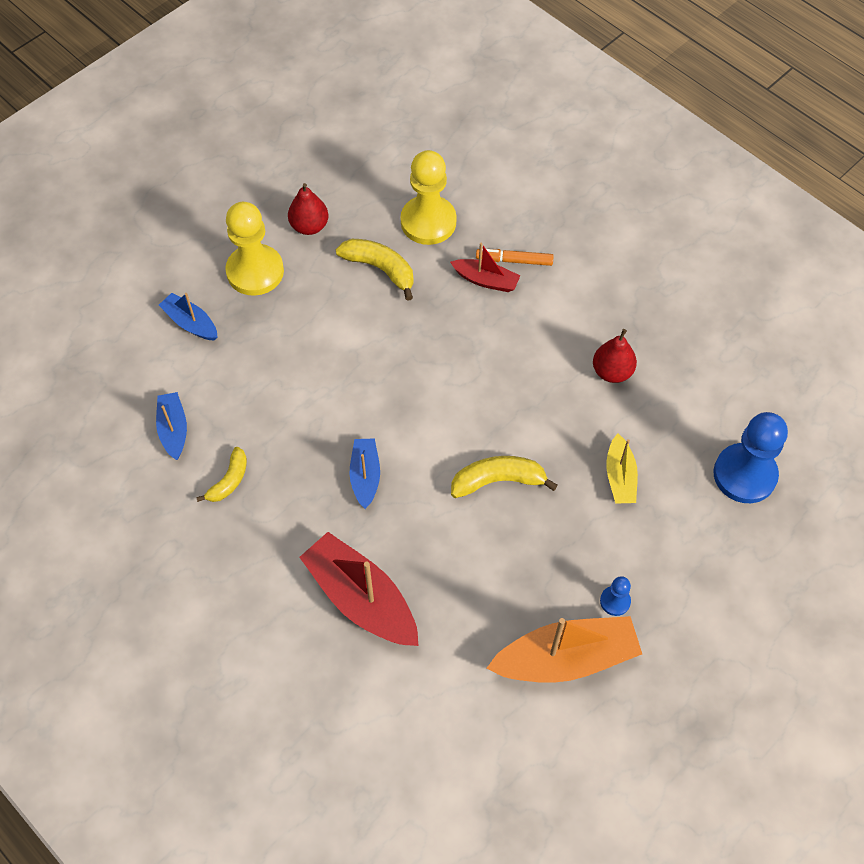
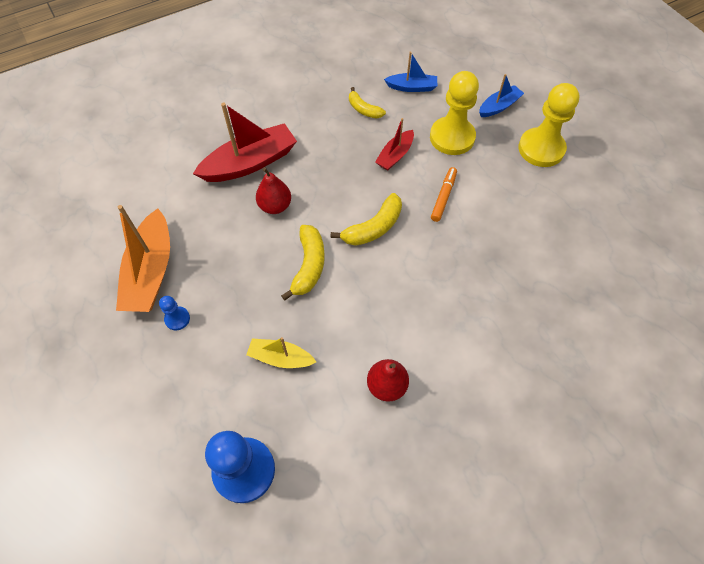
camera: 105 degrees right, 0 degrees up
(309, 226) = (584, 190): red pear -> red pear (275, 206)
(365, 476) = (342, 183): blue boat -> none
(380, 269) = (532, 230): yellow banana -> yellow banana (374, 228)
(428, 222) = (581, 277): yellow pawn -> yellow pawn (452, 137)
(486, 280) = (508, 307): red boat -> red boat (395, 155)
(514, 260) = (528, 337): orange marker -> orange marker (443, 197)

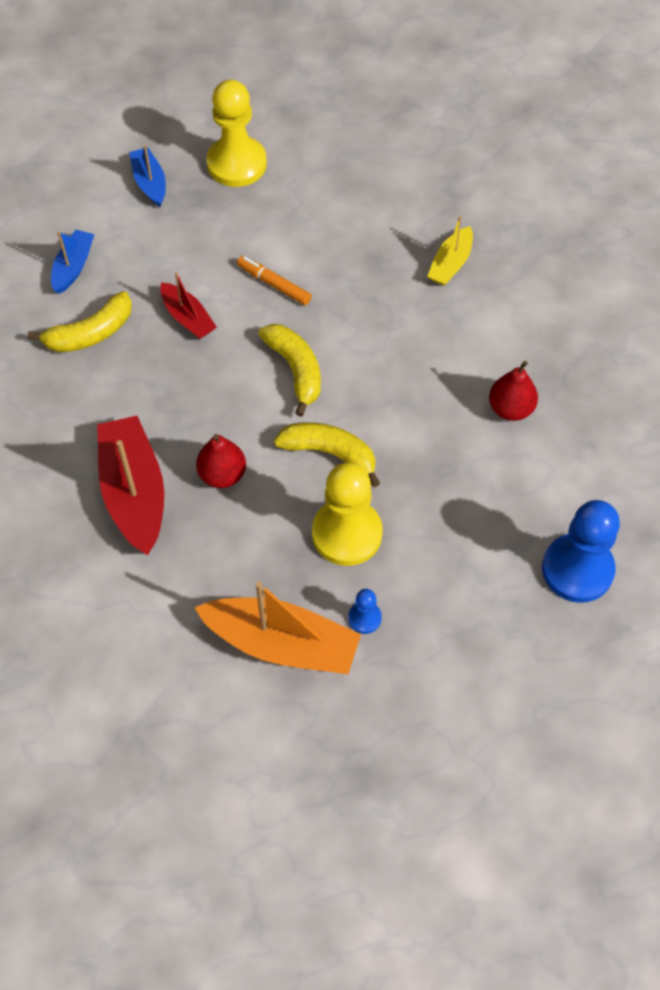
camera: 75 degrees left, 0 degrees up
(280, 358) = (450, 508): yellow boat -> yellow boat (450, 264)
(363, 109) = (90, 333): yellow banana -> yellow banana, size x1.51
(452, 137) = (182, 248): yellow pawn -> yellow pawn (347, 534)

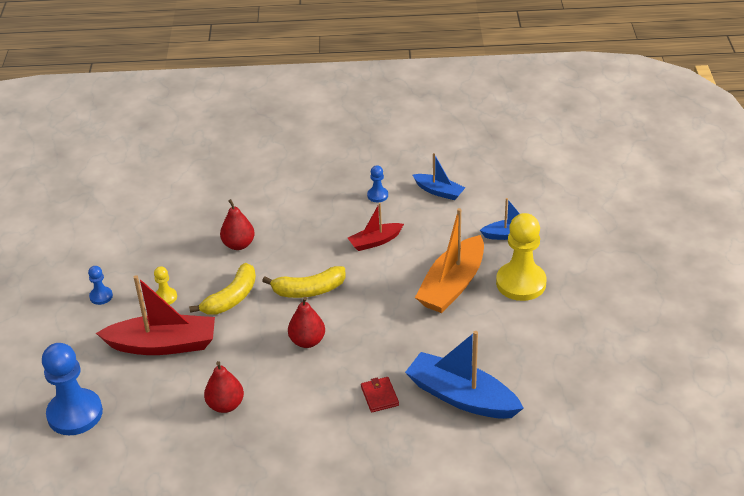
camera: 105 degrees right, 20 degrees down
(90, 333) = (377, 195): yellow banana -> blue pawn
(134, 492) = (243, 205): red boat -> red boat (163, 344)
(274, 284) = (391, 289): orange marker -> none
(282, 643) = (105, 257): orange boat -> orange boat (452, 285)
(347, 534) = (165, 297): yellow pawn -> yellow pawn, size x0.46
(385, 351) = (307, 341): none -> red pear
(429, 193) = (461, 397): none -> blue boat
(450, 264) = (379, 396): yellow boat -> red wallet

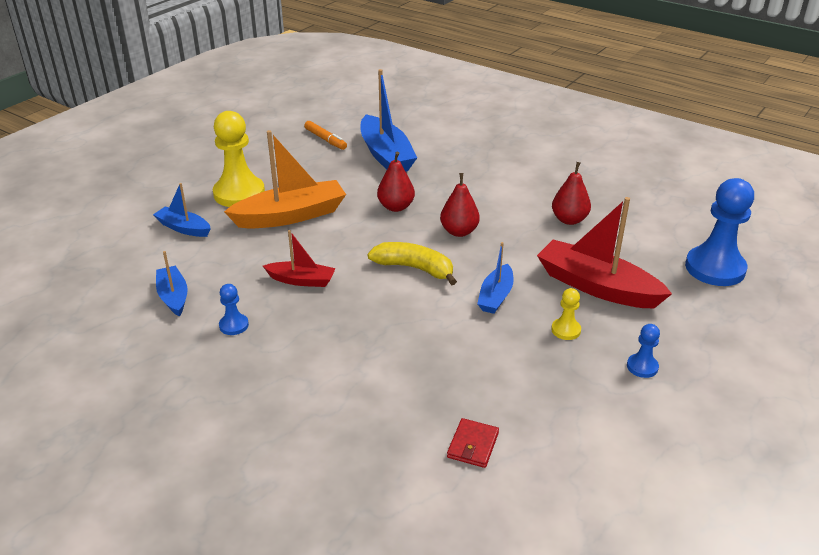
camera: 145 degrees left, 5 degrees down
(231, 298) = (495, 296): yellow banana -> blue boat
(238, 244) = (439, 348): red pear -> red pear (396, 207)
(379, 396) = (442, 177): red wallet -> red wallet (473, 445)
(542, 385) = (325, 139): none -> orange marker

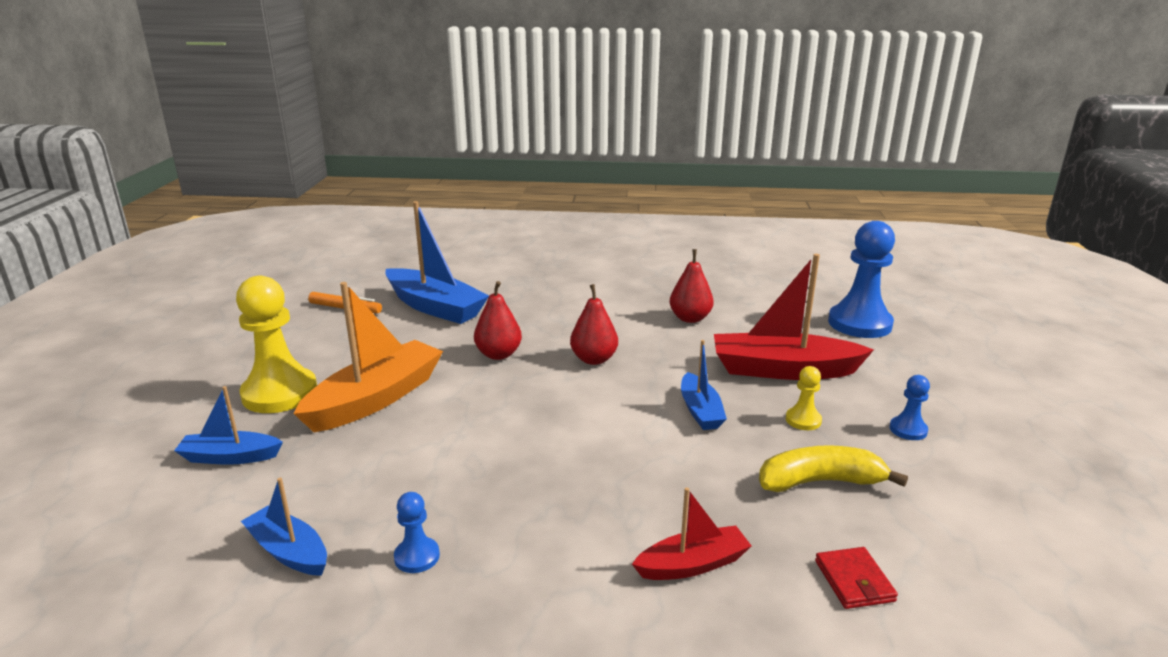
camera: 30 degrees left, 10 degrees down
(301, 280) = (460, 467): red boat -> red boat (692, 564)
(414, 268) = (584, 410): yellow banana -> yellow banana (820, 482)

